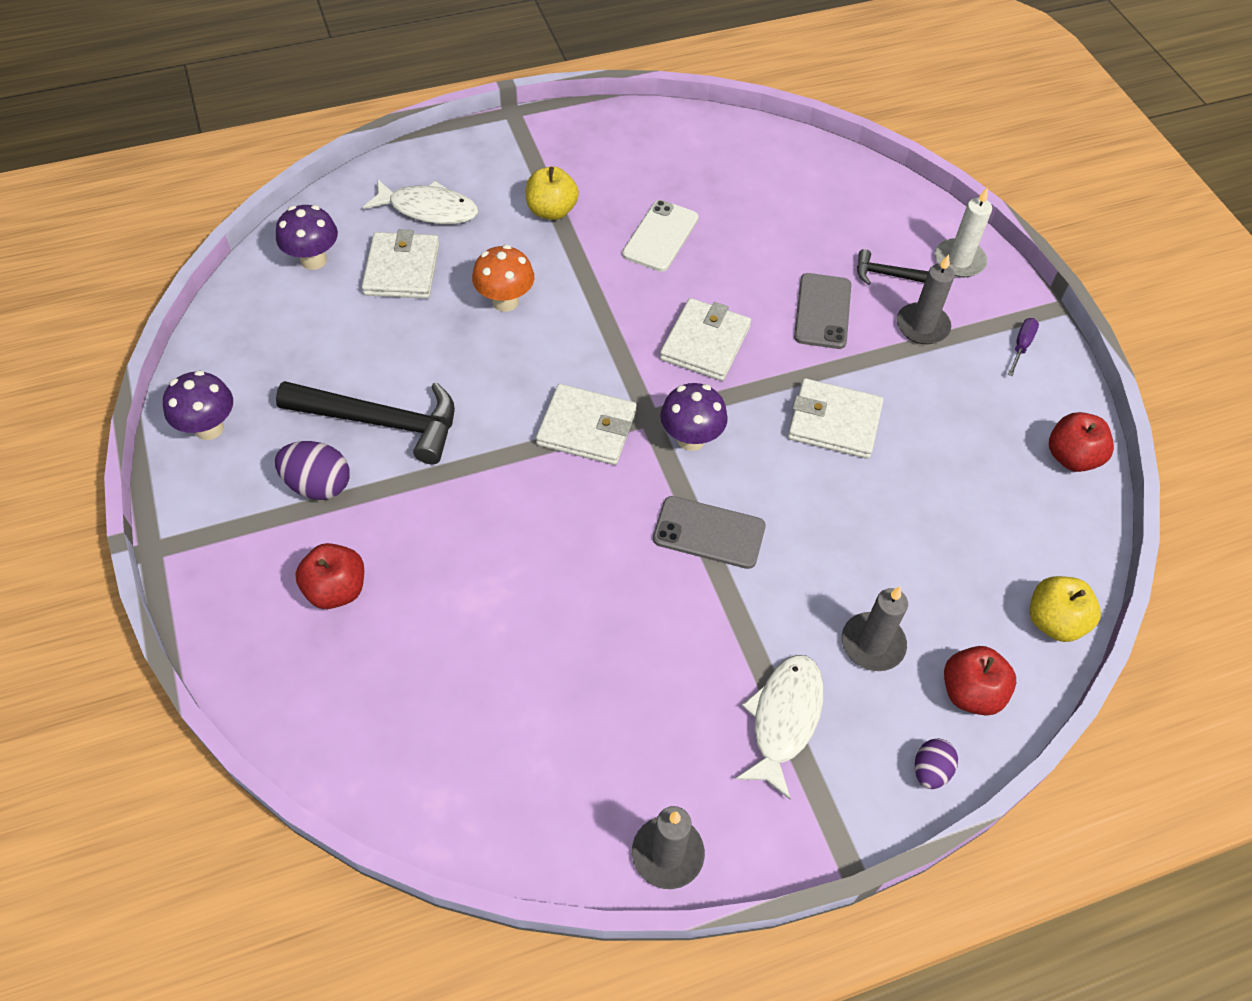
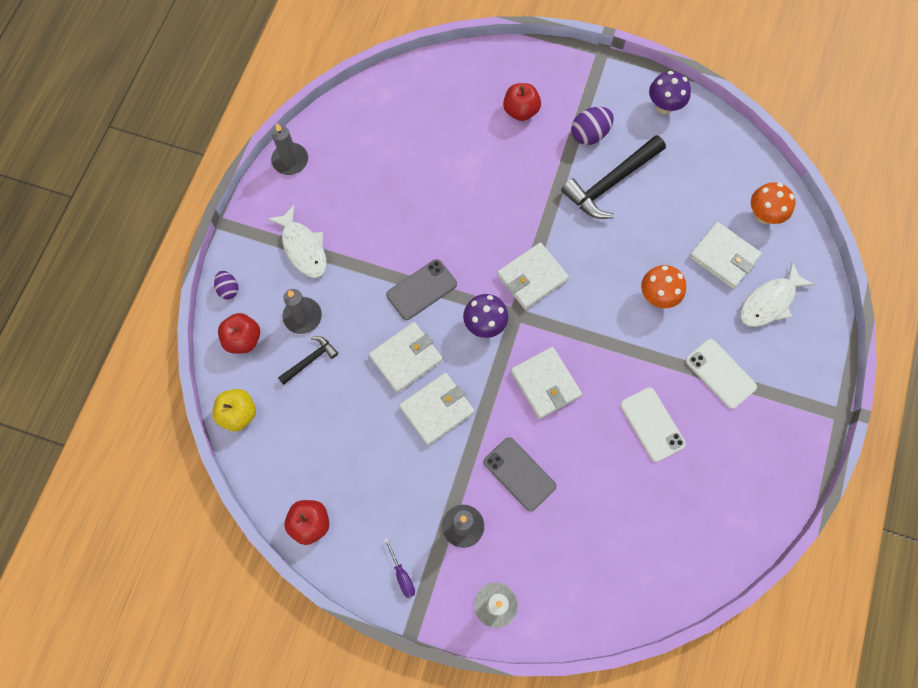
camera: 130 degrees right, 15 degrees up
(313, 260) = (763, 215): purple mushroom -> orange mushroom
(551, 211) = (720, 373): yellow apple -> white phone
(808, 491) = (406, 358): none -> white wallet
(889, 275) = (517, 544): black hammer -> black hammer (310, 360)

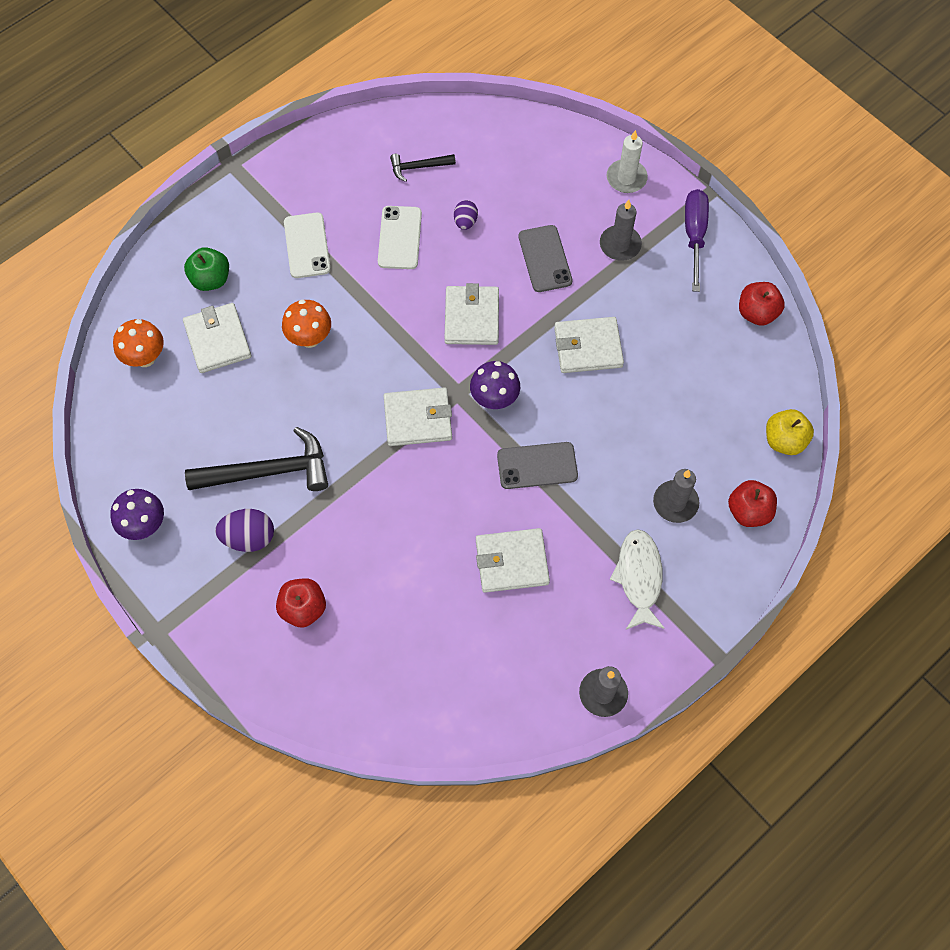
camera: 150 degrees left, 5 degrees down
(228, 289) = (742, 574): purple egg -> purple egg (465, 222)
(310, 360) = (688, 455): black hammer -> black hammer (418, 167)
(402, 575) = (694, 235): purple screwdriver -> purple screwdriver, size x1.90
(406, 358) = (591, 408): white wallet -> white wallet (512, 562)
(769, 302) = (211, 279): white fish -> green apple

